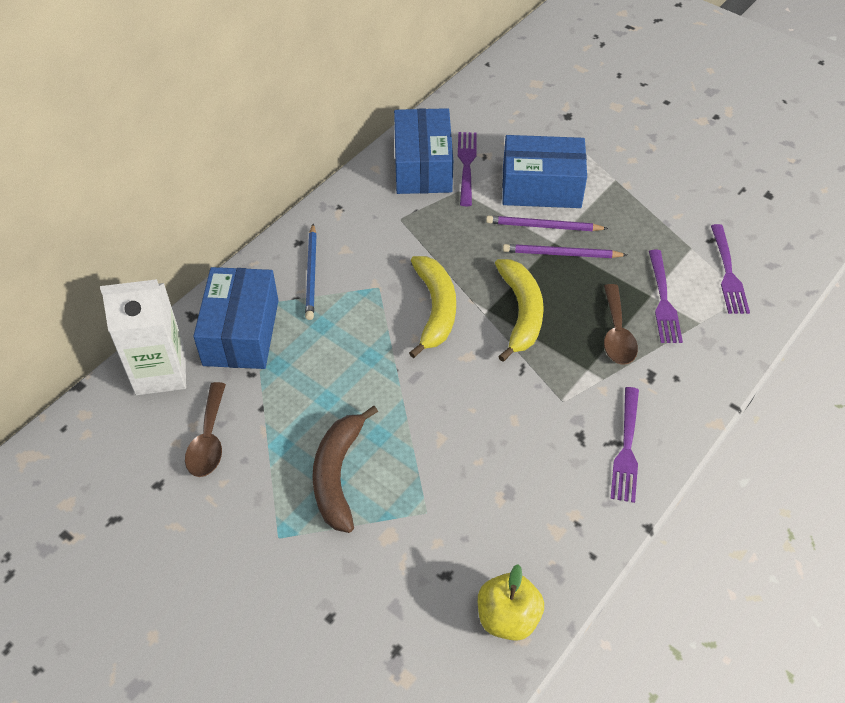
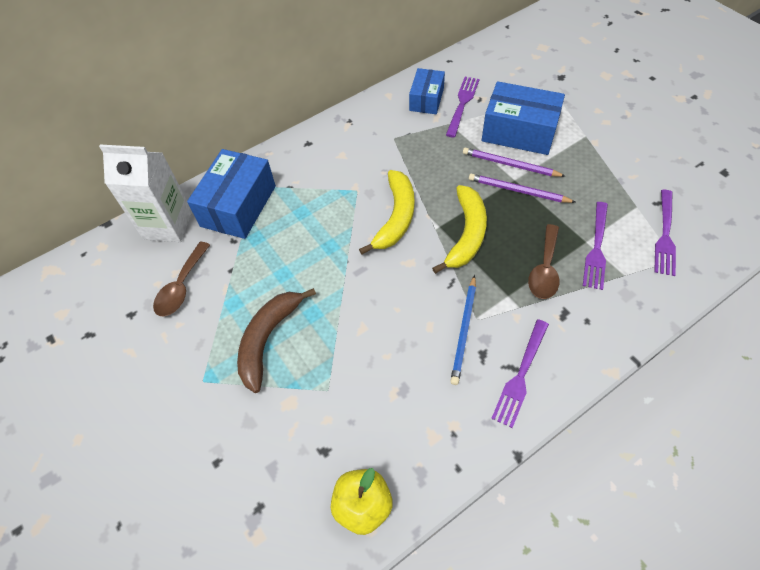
camera: 20 degrees right, 5 degrees up
(311, 273) = (309, 169): blue pencil -> blue pencil (464, 330)
(422, 166) = (426, 99): blue box -> blue box, size x0.61

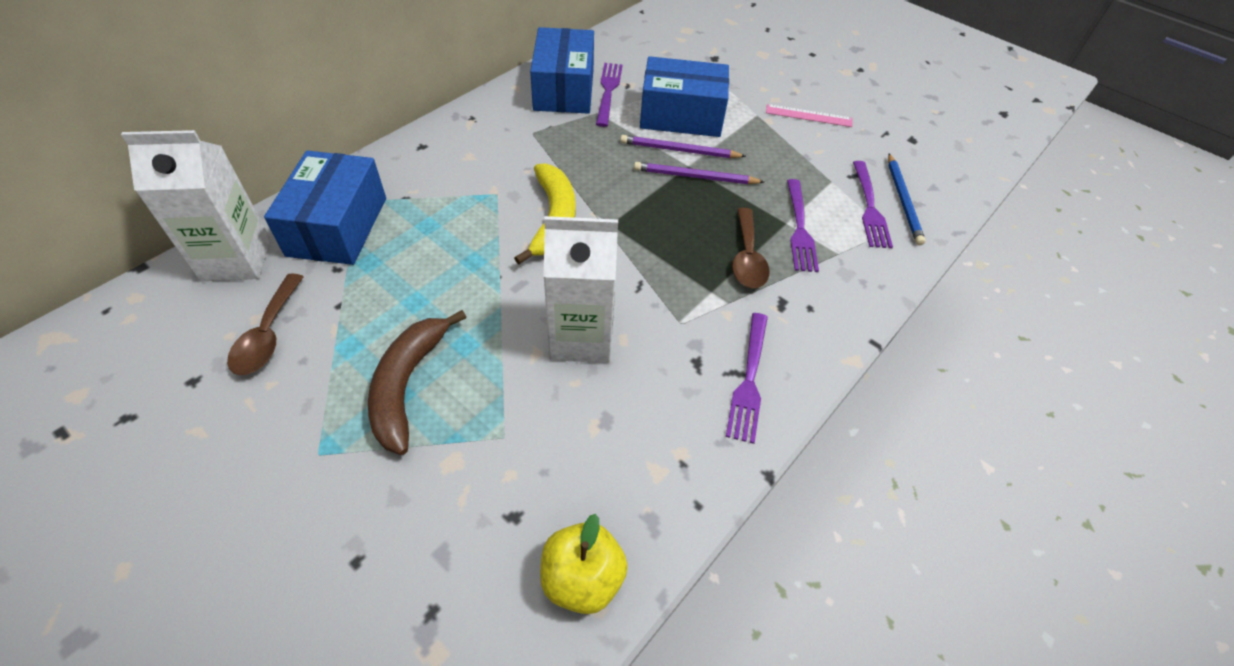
camera: 20 degrees left, 5 degrees down
(398, 320) = (581, 337): none -> white carton
(426, 99) = (564, 89): blue box -> blue box, size x1.63
(464, 330) = (668, 338): blue pencil -> blue pencil (903, 200)
(466, 234) = (645, 229): yellow banana -> none
(632, 140) = (809, 115): none -> pink ruler

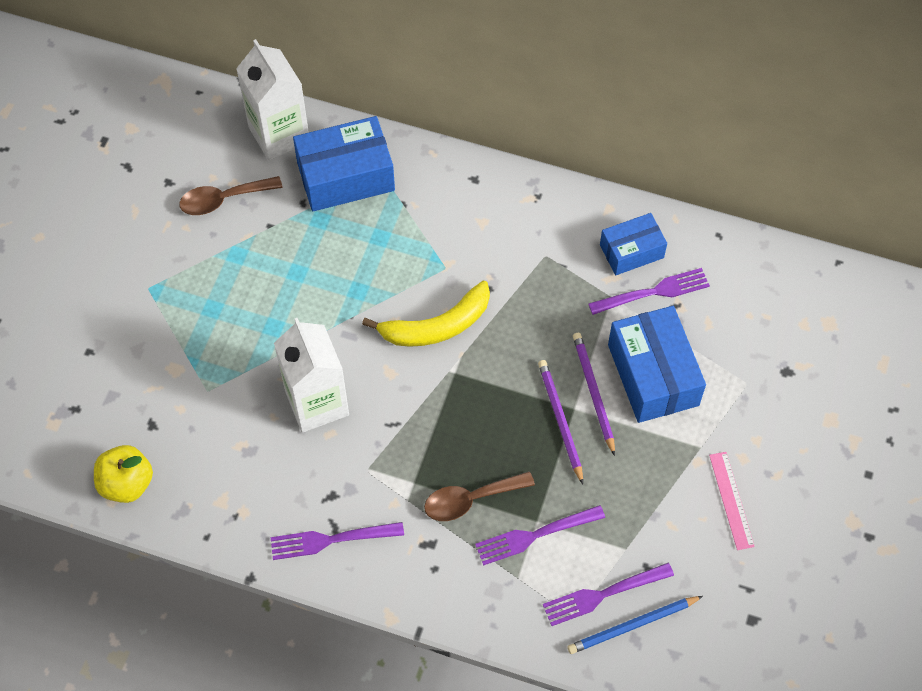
camera: 70 degrees right, 10 degrees up
(407, 385) = (222, 309): brown banana -> none
(564, 89) = (631, 251): blue box -> blue box, size x0.61

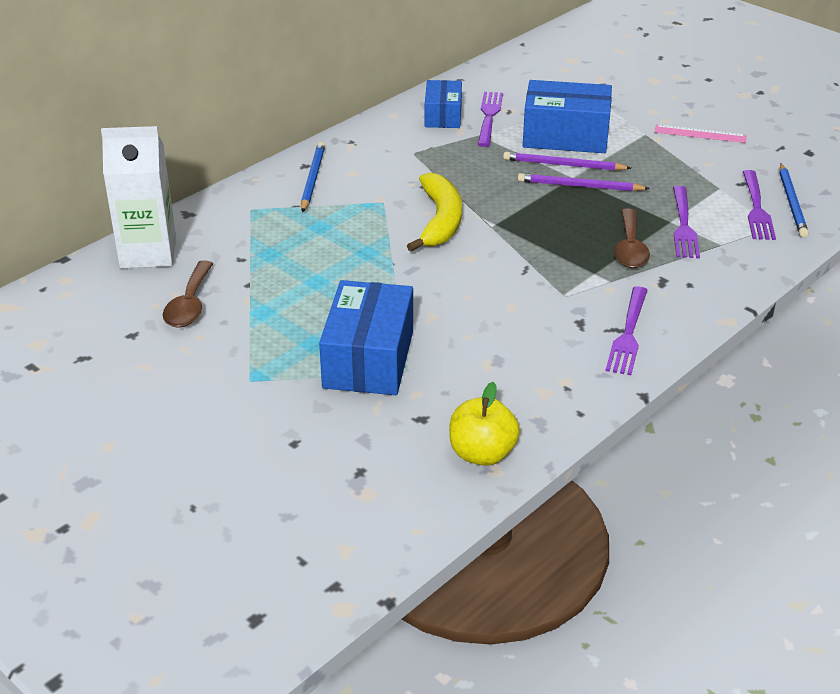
camera: 65 degrees left, 25 degrees down
(317, 403) = (472, 305): white carton -> none
(345, 176) = (236, 228): blue box -> blue box (369, 359)
(453, 196) = (312, 179): none -> blue pencil

